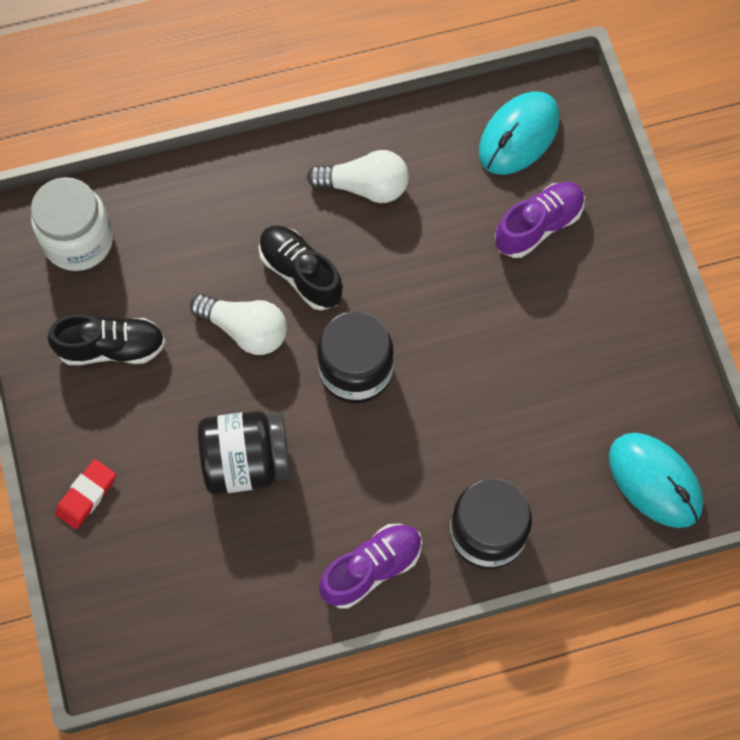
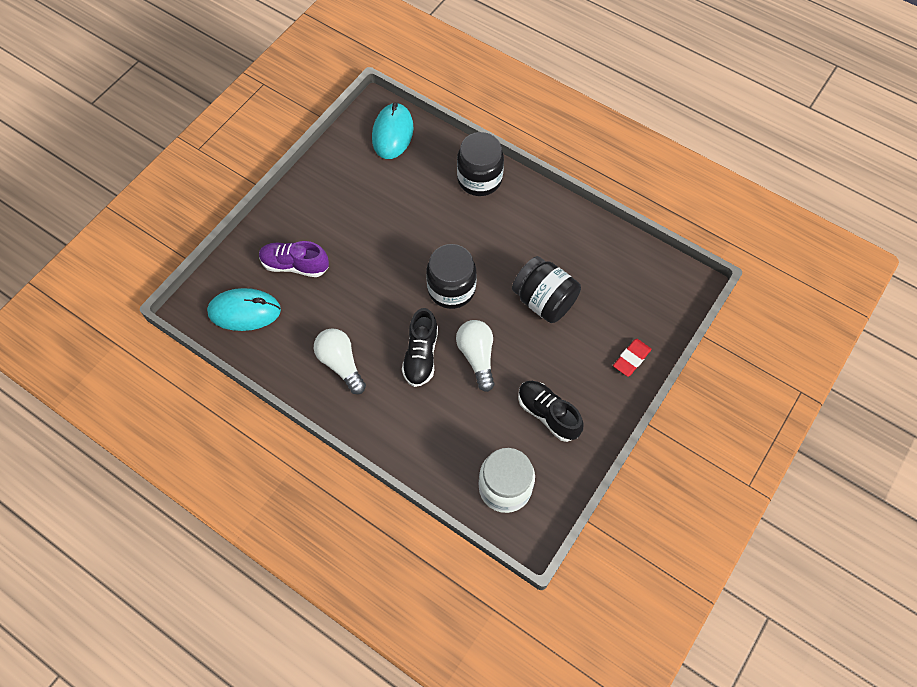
camera: 130 degrees left, 5 degrees down
(86, 495) = (631, 359): red eraser -> red eraser turned 45 degrees counterclockwise
(371, 569) = (541, 211): purple shoe -> none

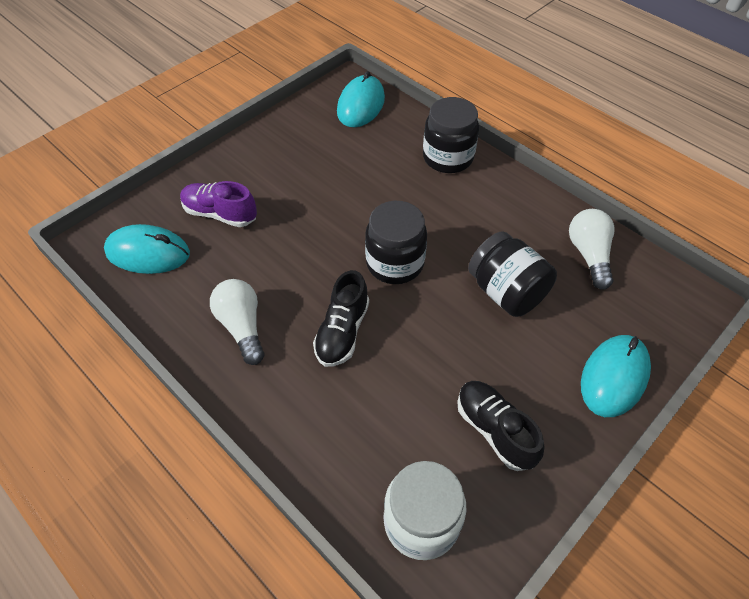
camera: 10 degrees right, 10 degrees down
(477, 357) = (412, 344): white light bulb -> white light bulb (589, 255)
(631, 359) = (614, 377): red eraser -> turquoise mouse

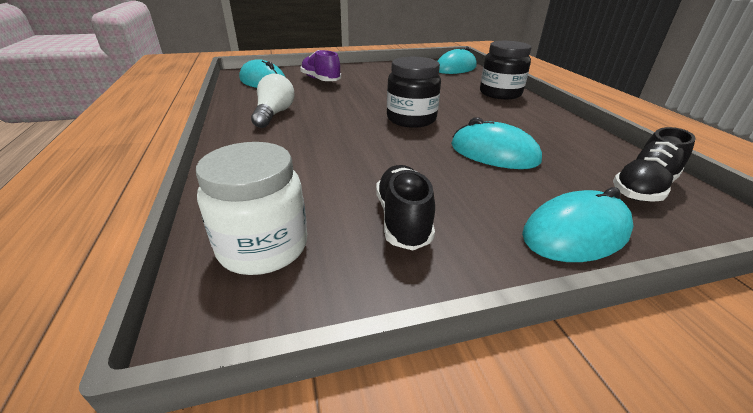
camera: 30 degrees right, 20 degrees down
(342, 332) = (336, 133): black shoe -> black shoe (643, 188)
(506, 292) = (494, 153): black jar -> turquoise mouse
(589, 255) = (598, 157): white light bulb -> none

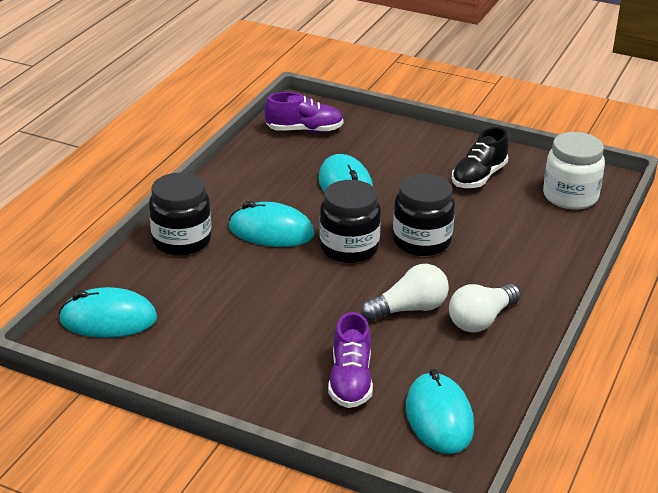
camera: 140 degrees left, 0 degrees up
(327, 106) = (409, 309): none -> white light bulb
(370, 139) = (422, 241): none -> black jar
(575, 233) = (397, 135): turquoise mouse -> turquoise mouse (271, 231)
(643, 188) = (304, 130): black shoe -> purple shoe

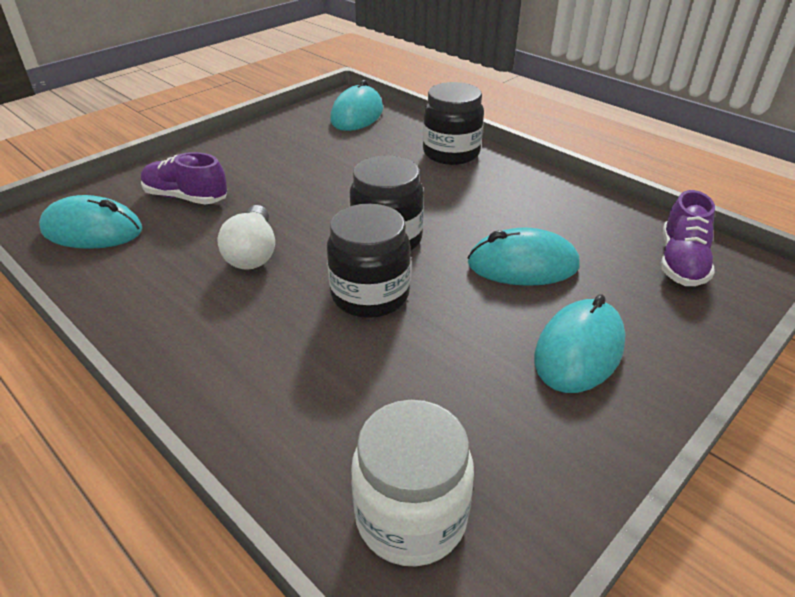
camera: 110 degrees right, 5 degrees up
(271, 231) = (444, 199): turquoise mouse -> turquoise mouse (579, 350)
(479, 177) = (514, 405): black shoe -> none
(481, 320) = (191, 297): white light bulb -> none

